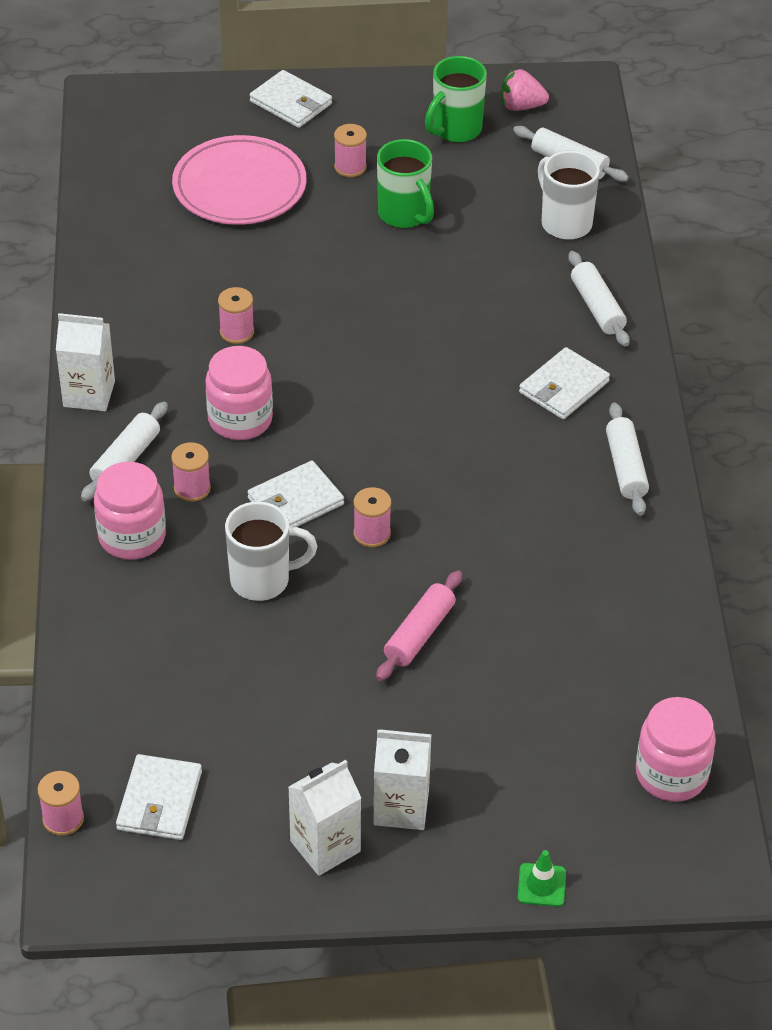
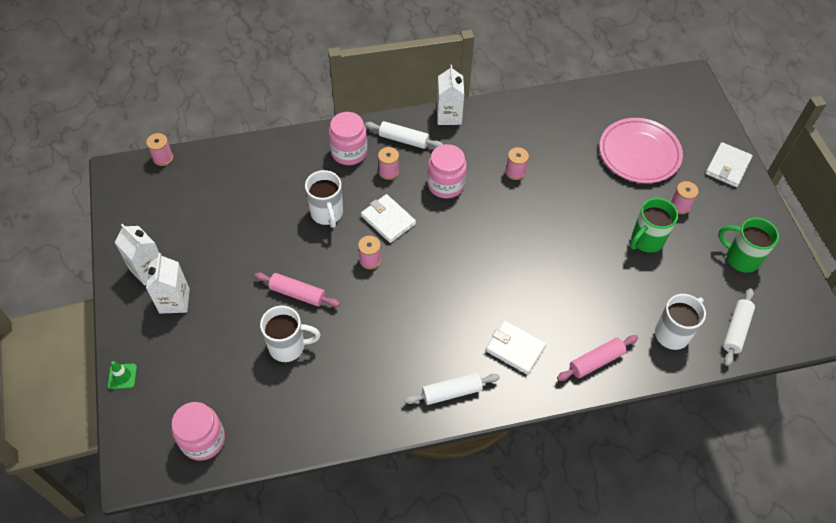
camera: 80 degrees right, 10 degrees up
(159, 801) = (175, 194): white wallet -> none
(519, 653) = (288, 346): none -> white mug
(521, 106) = (783, 294): pink strawberry -> none
(597, 307) = (596, 361): white rolling pin -> pink rolling pin

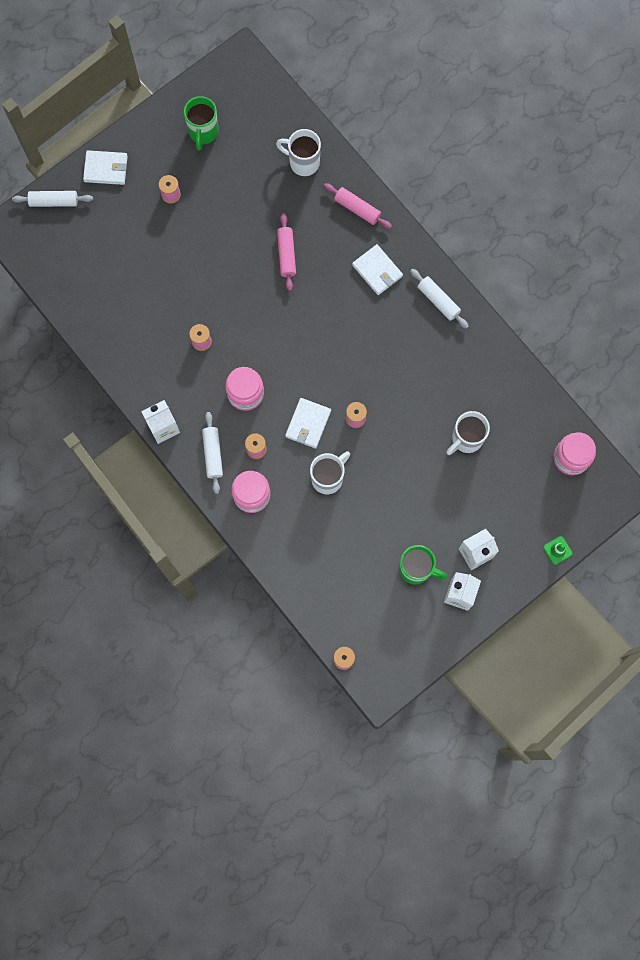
camera: 115 degrees left, 20 degrees up
(288, 346) = (466, 439): white mug -> white mug turned 105 degrees counterclockwise
(297, 294) = (417, 459): pink rolling pin -> pink rolling pin (286, 254)
(515, 348) = (377, 271): white wallet -> white wallet turned 45 degrees counterclockwise
(639, 153) = (127, 245): pink plate -> none
(646, 241) = (222, 209): green mug -> green mug (416, 569)
(736, 330) = (276, 118): white rolling pin -> white rolling pin (54, 201)

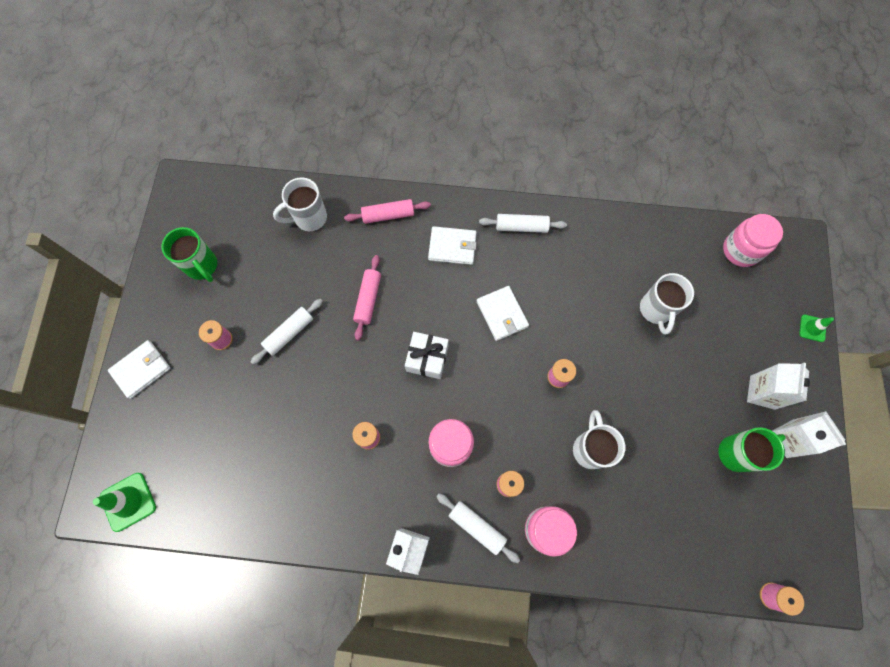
camera: 45 degrees left, 5 degrees down
(30, 245) = (128, 501): none -> green traffic cone
(54, 201) = (117, 441): white rolling pin -> white rolling pin (289, 333)
(285, 328) = (427, 358): none -> white gift
(286, 254) = (368, 299): pink rolling pin -> pink rolling pin turned 60 degrees clockwise
(308, 424) = (527, 419): white wallet -> white wallet (502, 314)

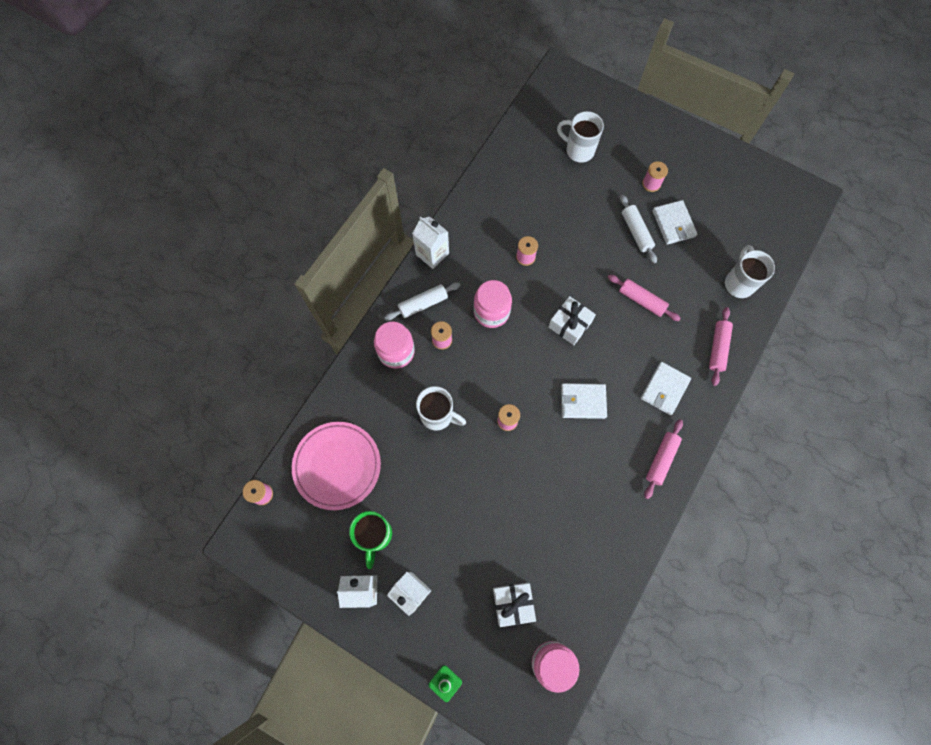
camera: 115 degrees right, 0 degrees up
(128, 501) = (552, 93): green traffic cone -> none
(141, 370) = (649, 125): white wallet -> white wallet (673, 224)
(202, 266) = (722, 189): green mug -> none
(521, 227) = (661, 460): white rolling pin -> pink rolling pin
(656, 310) = (528, 539): white mug -> white mug (578, 150)
(697, 528) = (337, 466): none -> pink plate
(716, 300) = (513, 603): none -> white gift

